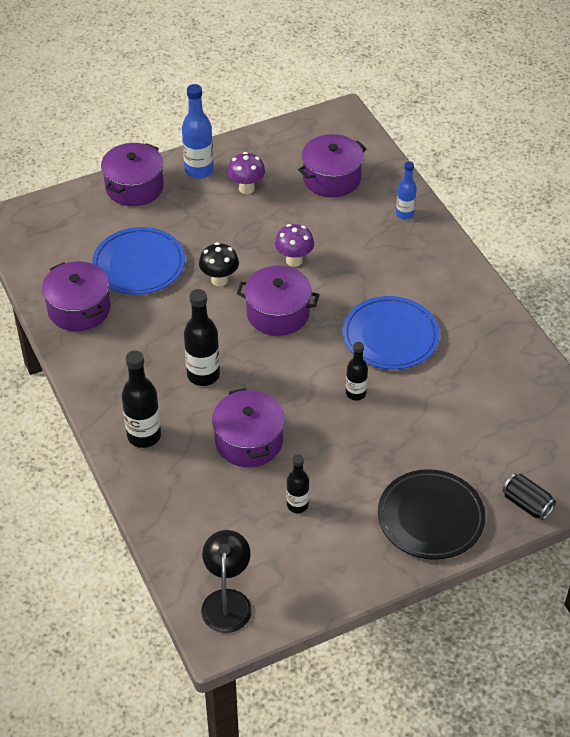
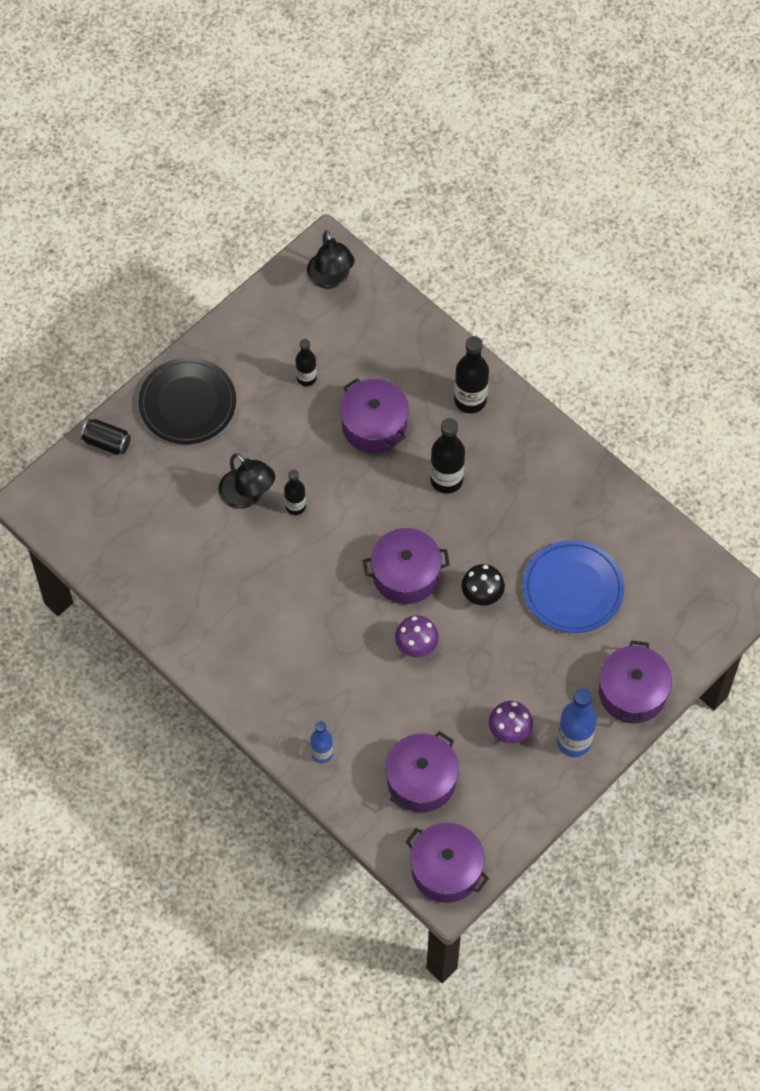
camera: 160 degrees right, 15 degrees up
(79, 309) = (603, 515): purple pot -> purple pot (446, 869)
(390, 336) = (284, 583): blue plate -> none
(398, 415) = (247, 496): none -> black lamp

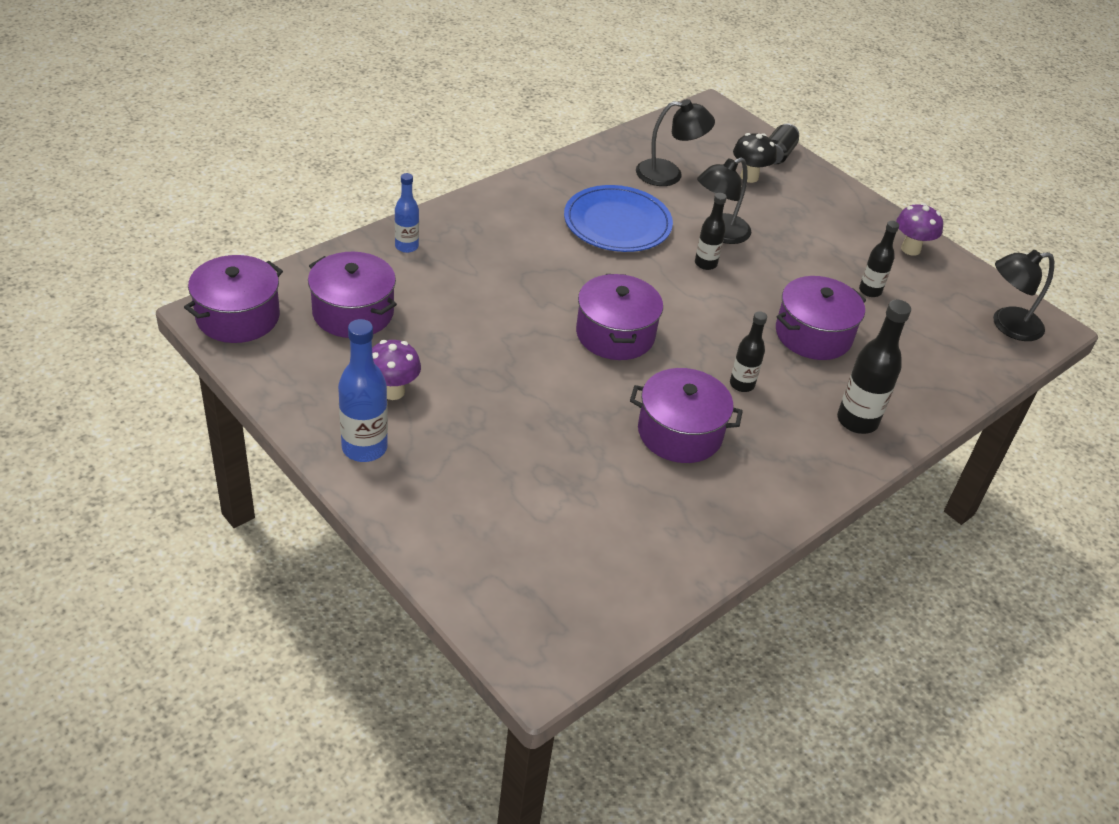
camera: 90 degrees right, 20 degrees down
(160, 539) = (669, 174): none -> black lamp
(187, 403) = (827, 207): black plate -> none
(416, 647) = (520, 330): purple mushroom -> purple mushroom (910, 249)
(446, 480) = (742, 384): black bottle -> black bottle, size x0.62
(482, 596) = (580, 393): black mushroom -> black mushroom (749, 177)
(573, 589) = (581, 479): blue plate -> blue plate (617, 223)
(632, 692) = (419, 517): purple pot -> purple pot (680, 433)

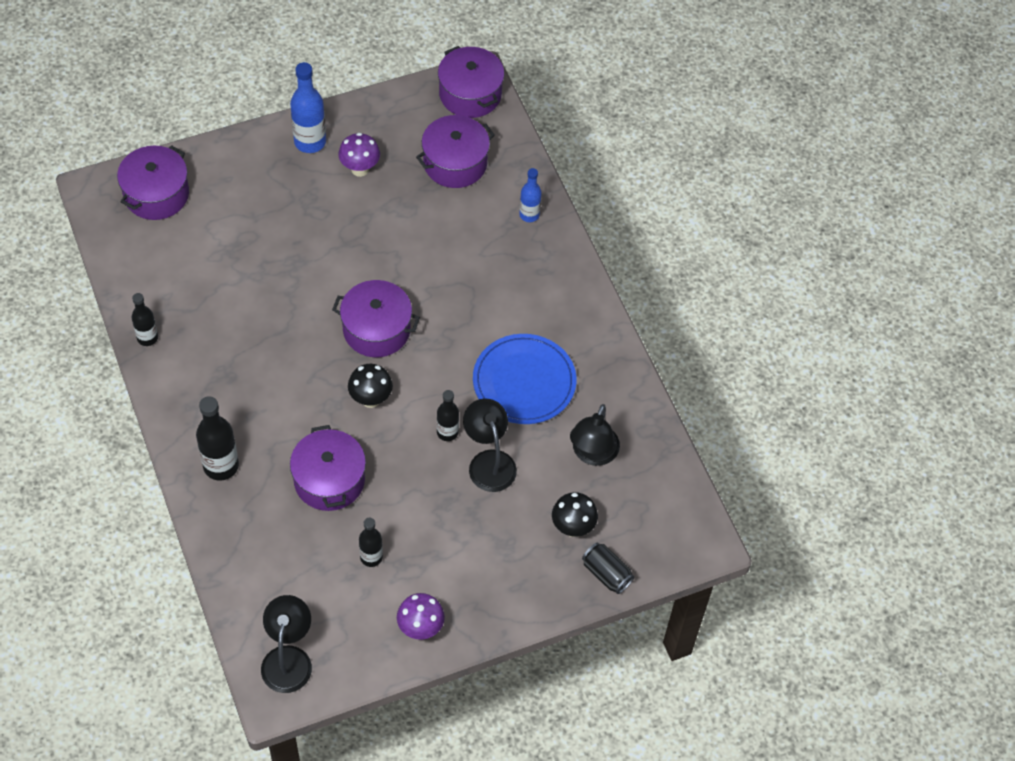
camera: 110 degrees right, 15 degrees up
(680, 433) = (254, 335): purple pot -> purple pot (156, 194)
(703, 323) = (370, 399): none -> black mushroom
(742, 384) = (289, 399): black bottle -> black bottle (147, 338)

